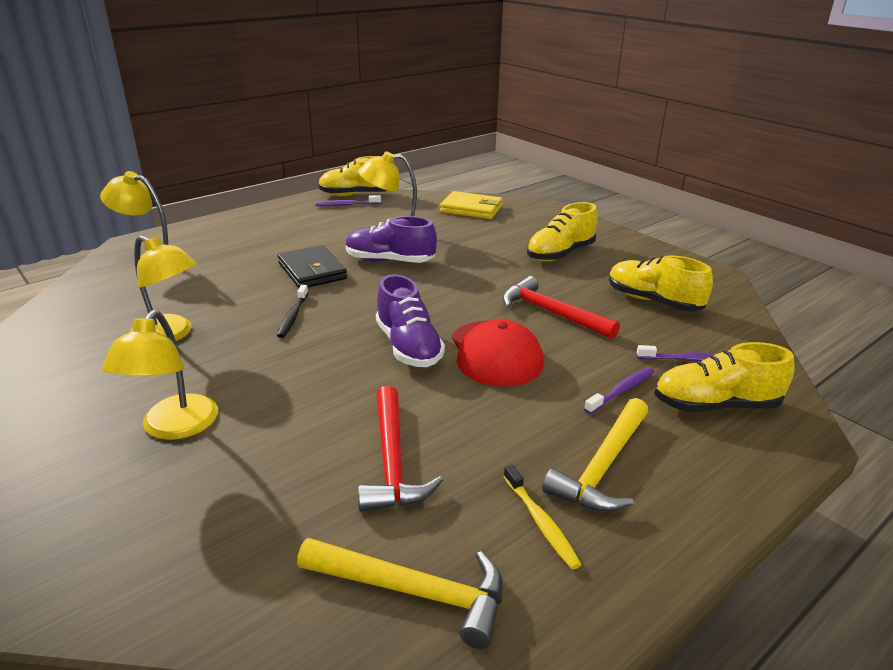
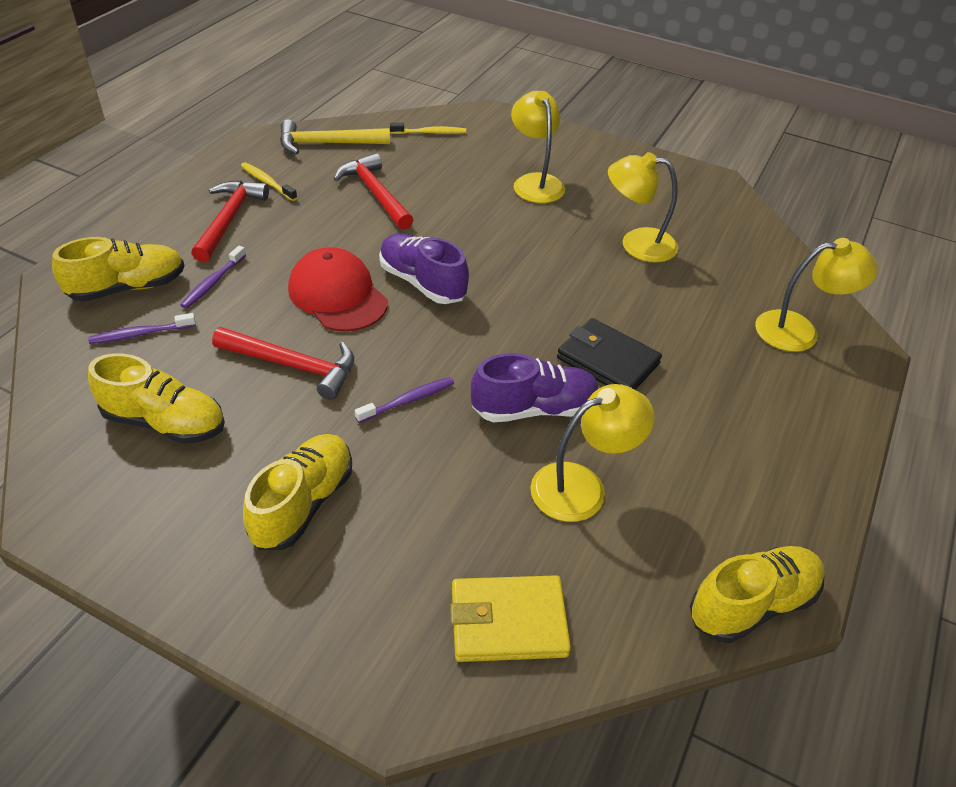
camera: 155 degrees right, 15 degrees up
(218, 570) = (430, 133): none -> yellow toothbrush
(293, 316) = (558, 290): black toothbrush -> none
(346, 205) = (729, 553): purple toothbrush -> purple toothbrush (408, 400)
(603, 467) = (229, 220): yellow hammer -> red hammer

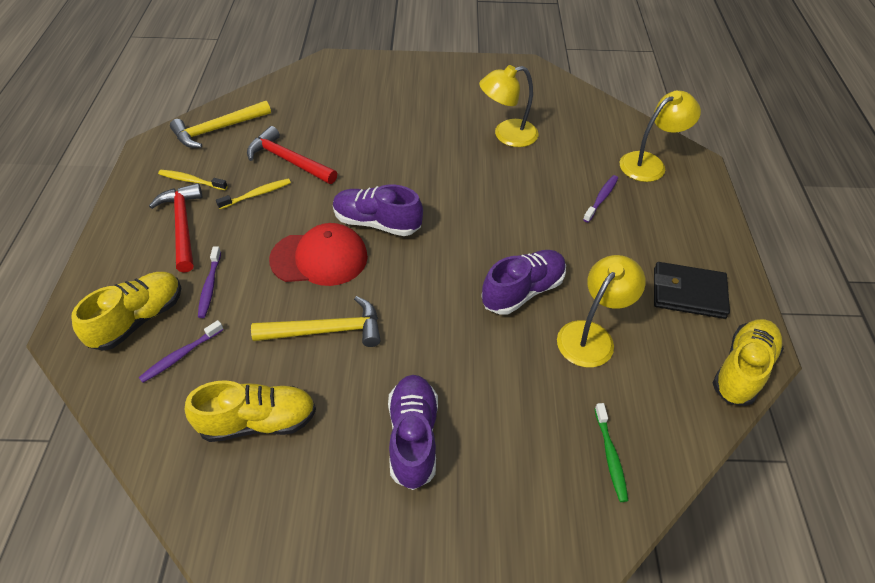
camera: 25 degrees left, 5 degrees up
(293, 366) = (326, 330): red hammer -> yellow hammer
(303, 503) = (413, 437): yellow shoe -> purple shoe
(337, 295) = (319, 258): red cap -> red cap turned 150 degrees clockwise
(408, 400) = (432, 322): purple toothbrush -> purple toothbrush (601, 198)
(430, 133) = (295, 93): yellow toothbrush -> yellow toothbrush (257, 194)
(508, 622) = (610, 456): yellow wallet -> green toothbrush
(535, 182) = (403, 109): yellow lamp -> none
(608, 361) = (546, 234): black wallet -> black wallet (688, 293)

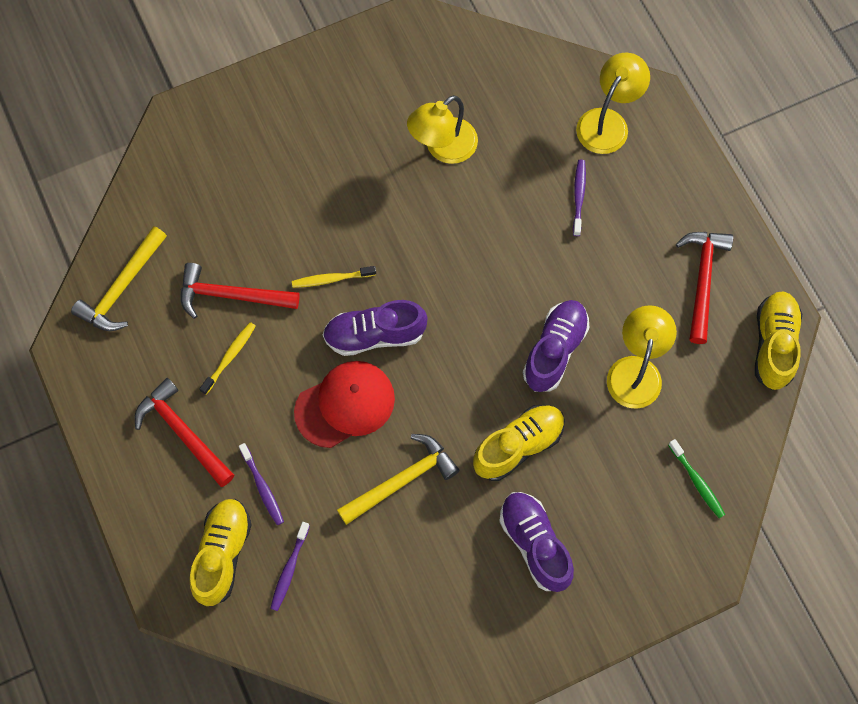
camera: 25 degrees left, 20 degrees up
(191, 181) = (148, 372): yellow toothbrush -> yellow toothbrush (332, 279)
(258, 422) = (400, 594): yellow shoe -> yellow shoe (518, 446)
(688, 293) = (702, 280): black wallet -> red hammer

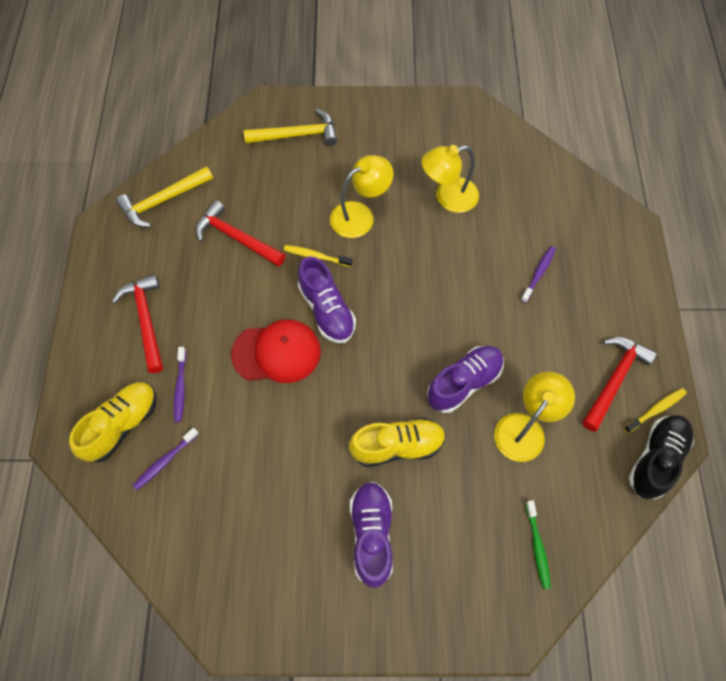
camera: 25 degrees right, 5 degrees down
(229, 357) = (210, 280): yellow toothbrush -> yellow toothbrush (656, 410)
(374, 335) = (327, 310): purple shoe -> purple shoe turned 135 degrees counterclockwise
(402, 480) = (290, 431): yellow hammer -> yellow hammer (297, 135)
(608, 122) = (587, 228): yellow lamp -> yellow lamp (360, 215)
(773, 345) = (656, 459): yellow shoe -> black shoe

